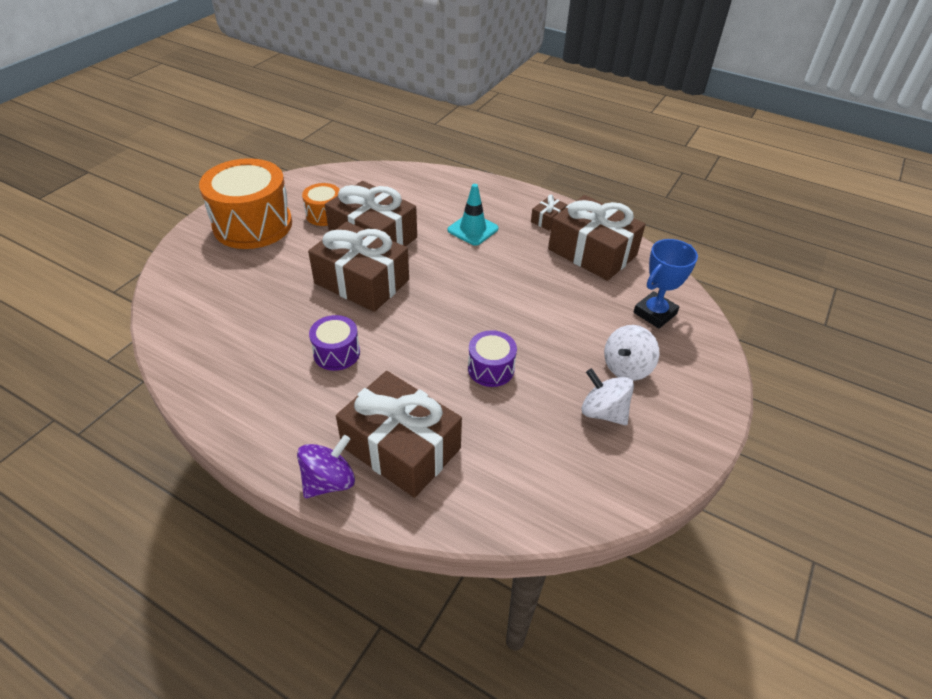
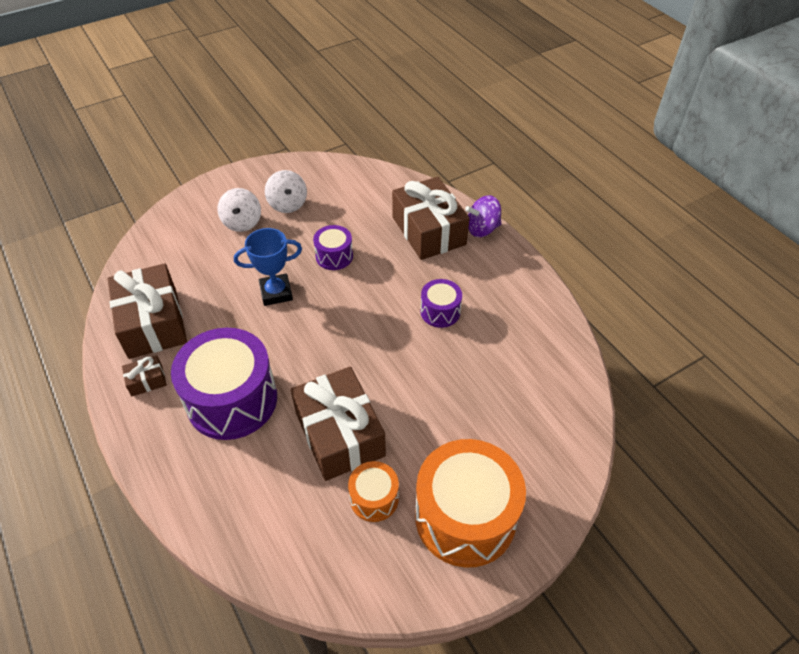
camera: 150 degrees left, 5 degrees up
(362, 281) = (383, 376): brown gift -> none
(473, 229) = (232, 400): turquoise traffic cone -> purple drum
(627, 367) = (242, 222): white spinning top -> white spinning top turned 105 degrees clockwise
(655, 313) = (175, 249): blue trophy -> blue trophy (276, 292)

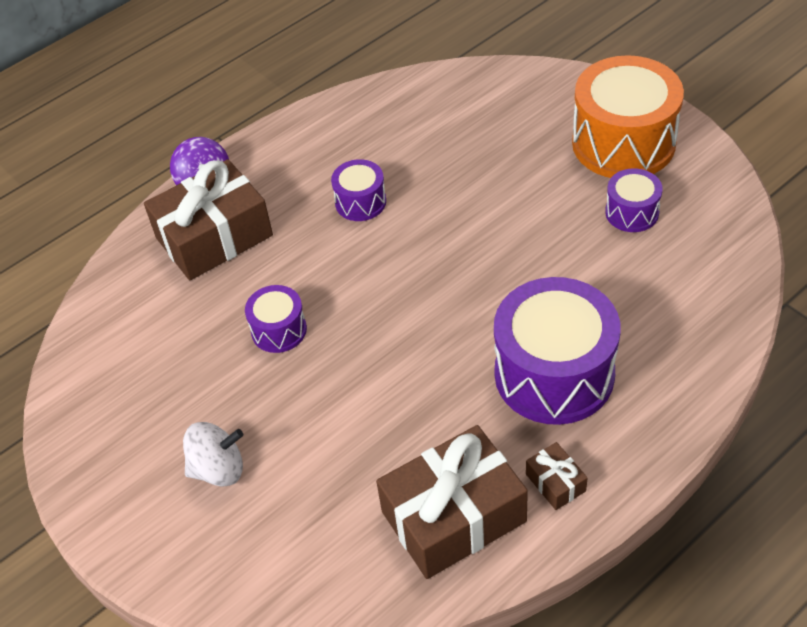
camera: 95 degrees left, 0 degrees up
(276, 292) = (362, 379): blue trophy -> none
(288, 204) = (169, 418): white spinning top -> none
(339, 434) = (566, 257): brown gift -> none
(374, 498) = (632, 212): orange drum -> purple drum

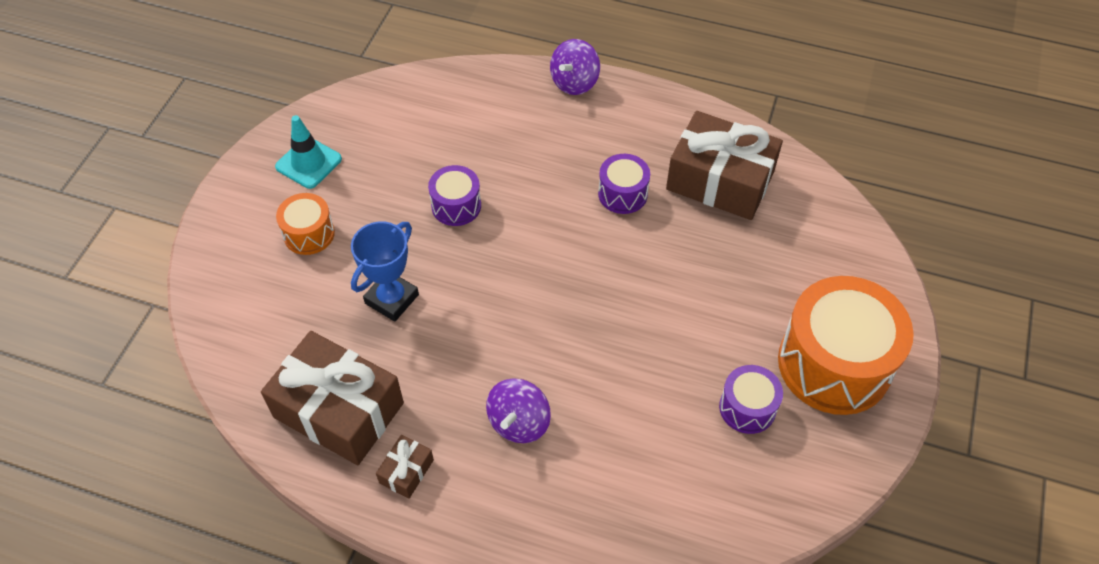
camera: 55 degrees right, 5 degrees up
(123, 437) = (308, 163): none -> turquoise traffic cone
(214, 236) = (524, 117): brown gift -> brown gift (720, 180)
(218, 469) = (309, 234): white spinning top -> orange drum
(352, 424) = (391, 299): none -> blue trophy
(554, 374) = (519, 422): purple drum -> purple spinning top

